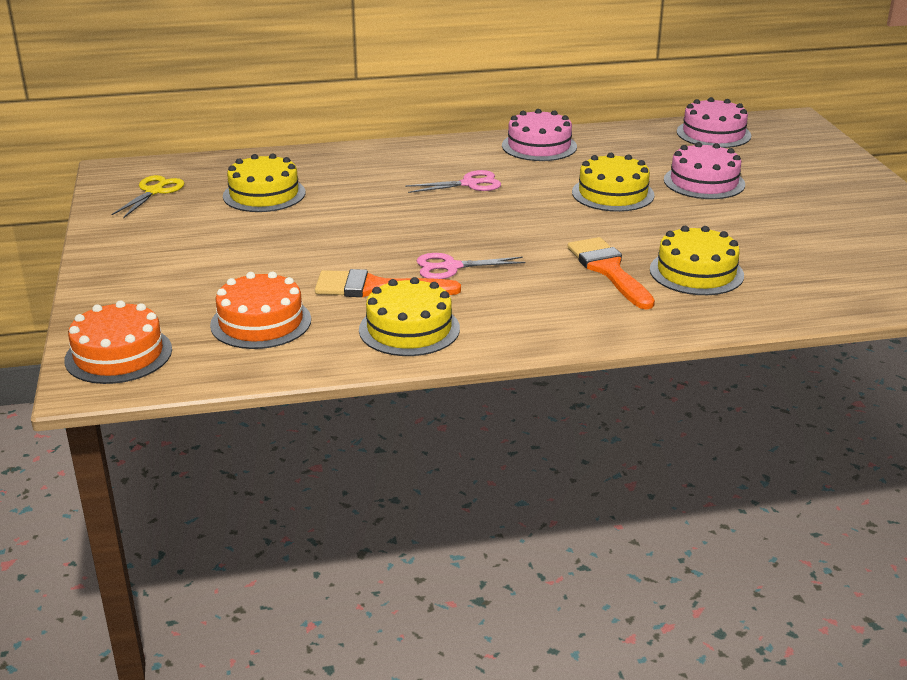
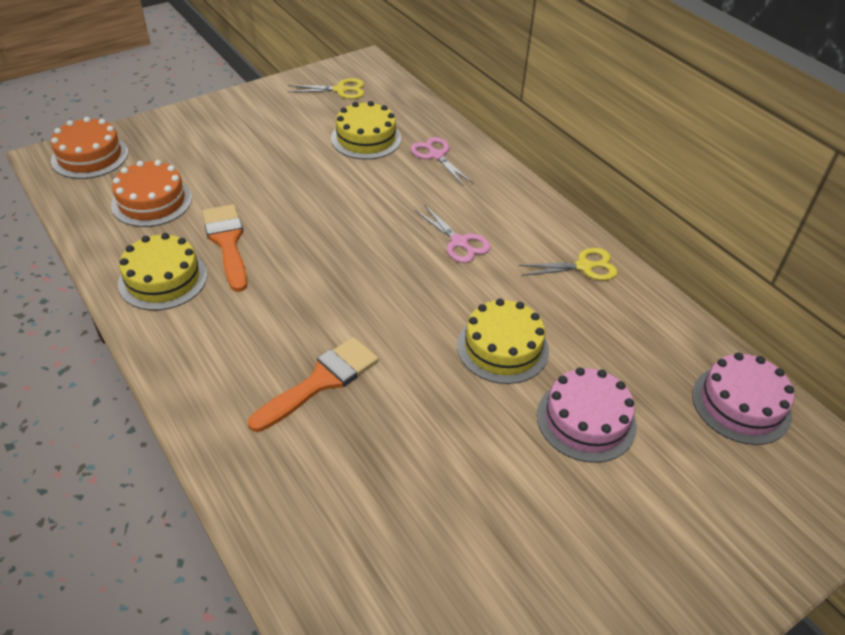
camera: 65 degrees right, 15 degrees up
(451, 267) = (282, 274): pink scissors -> pink scissors (436, 155)
(539, 146) = (584, 266): pink cake -> yellow scissors
(696, 272) = (346, 454): yellow cake -> none

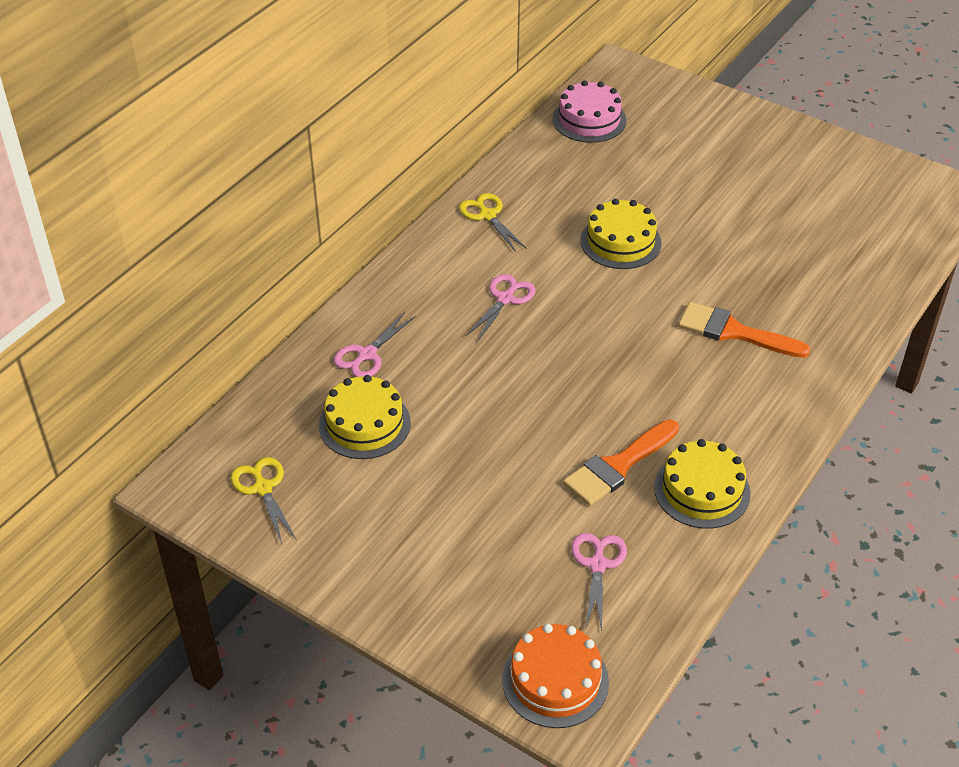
camera: 110 degrees left, 0 degrees up
(152, 201) = (598, 565): orange cake -> pink scissors
(586, 420) = (660, 187): pink cake -> none

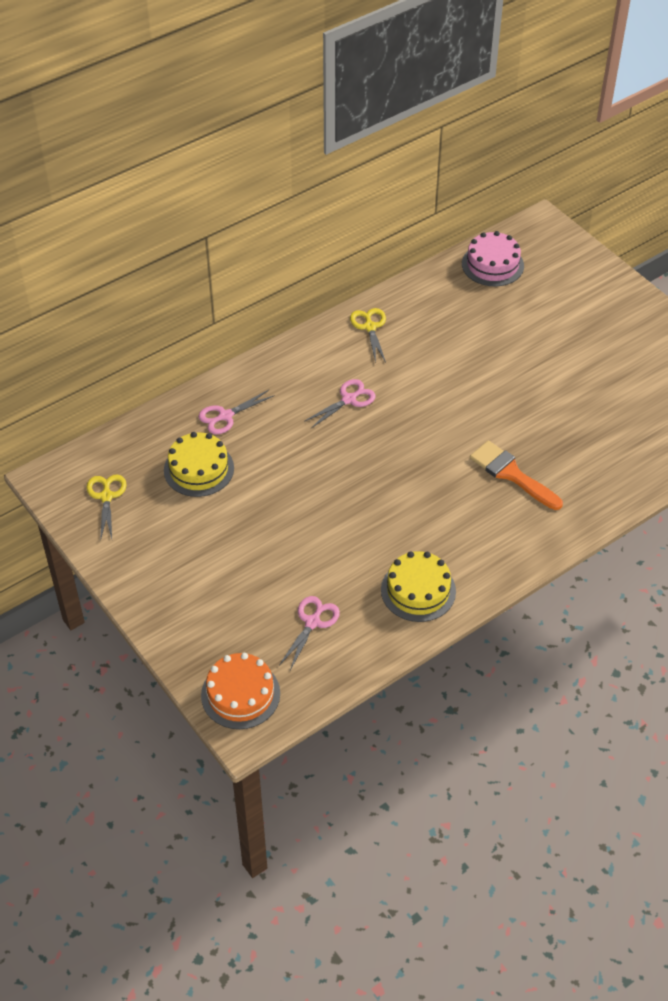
camera: 20 degrees right, 5 degrees up
(617, 466) = (365, 554): orange brush -> none
(620, 242) = (462, 376): yellow cake -> none

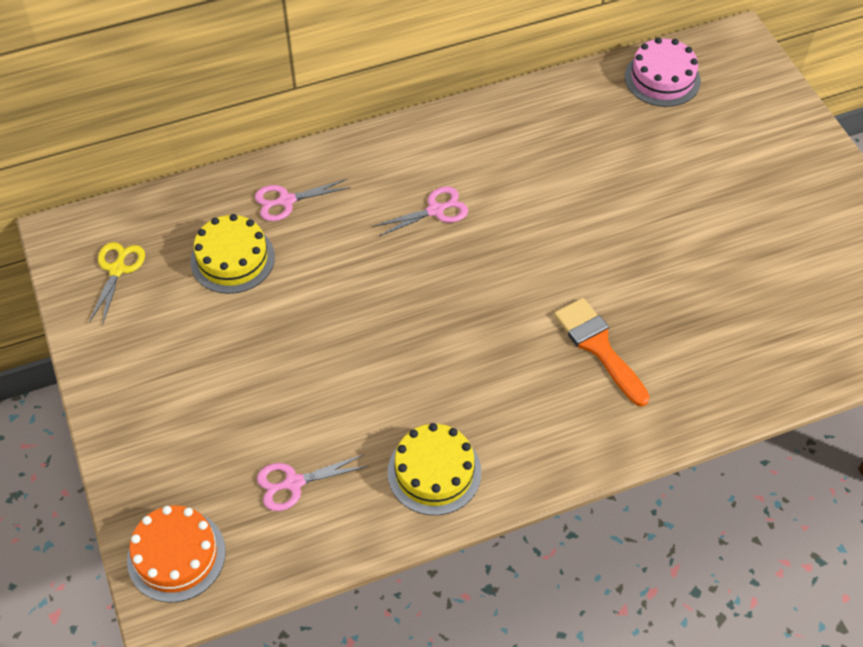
camera: 15 degrees right, 5 degrees up
(312, 622) = (294, 483): pink scissors -> pink scissors turned 150 degrees counterclockwise
(370, 327) = (491, 127): yellow scissors -> none

